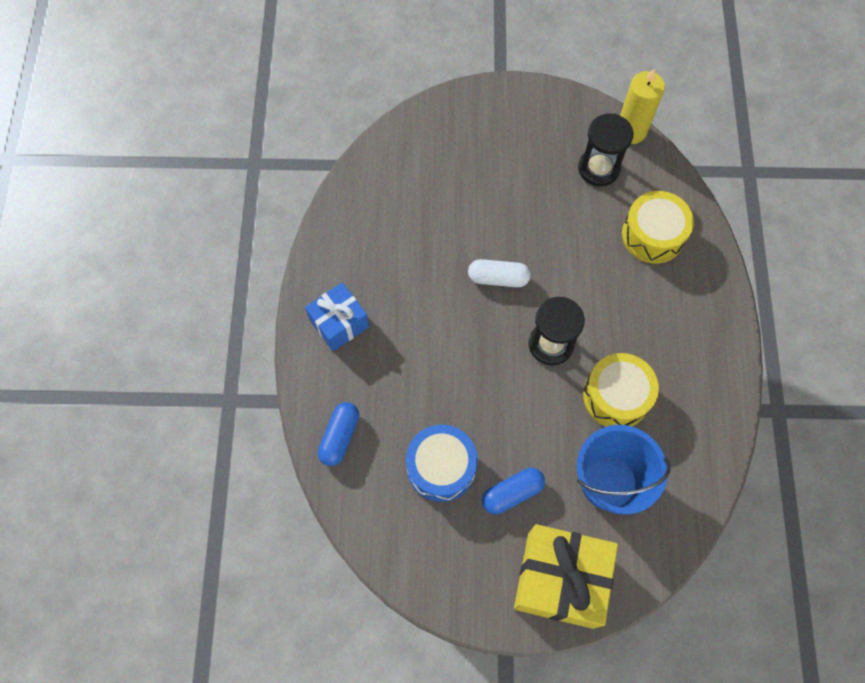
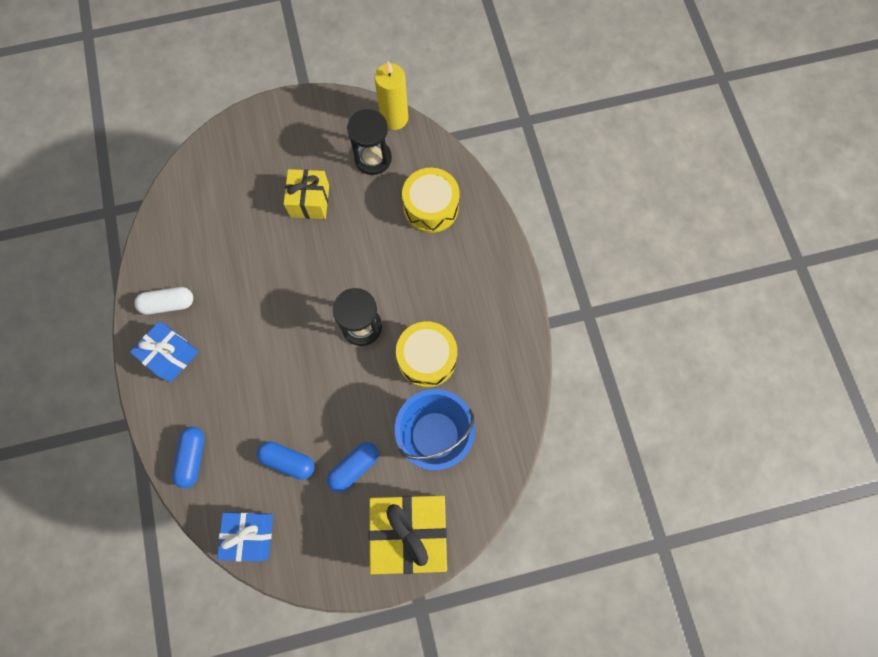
camera: 15 degrees left, 5 degrees up
(384, 535) = (250, 535): none -> blue gift
(441, 467) = (288, 461): blue drum -> blue capsule
(498, 278) = (304, 279): white capsule -> white capsule (168, 304)
(520, 197) = (309, 201): none -> yellow gift

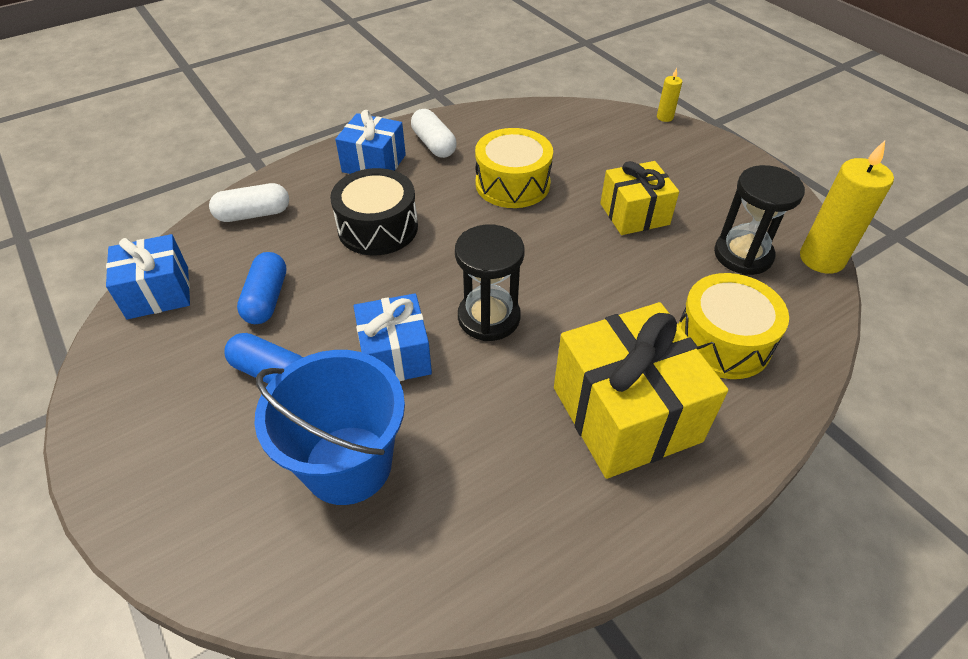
camera: 70 degrees right, 25 degrees down
(192, 458) = (253, 214): blue capsule -> white capsule
(216, 128) = (664, 117): none -> yellow candle
(248, 371) = (378, 228): none -> black drum
(369, 390) = (395, 355): none -> blue gift
(410, 532) = (175, 479): yellow gift -> yellow gift (626, 414)
(427, 358) = (475, 412): yellow drum -> yellow drum (512, 184)

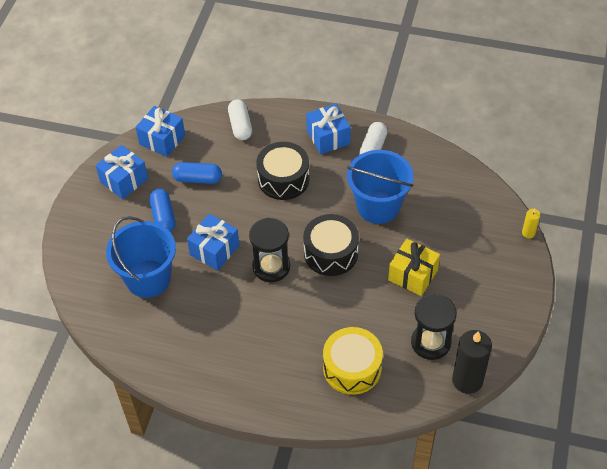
camera: 50 degrees right, 5 degrees up
(153, 375) = (124, 180): none -> blue gift
(253, 214) = (240, 126): white capsule -> white capsule turned 45 degrees clockwise
(266, 299) = (197, 179): blue capsule -> blue capsule turned 45 degrees clockwise
(512, 184) = (378, 206): yellow drum -> blue bucket
(531, 255) = (331, 253): none -> black drum
(626, 414) = (266, 355): yellow gift -> none
(821, 259) = (467, 380): yellow candle -> black candle

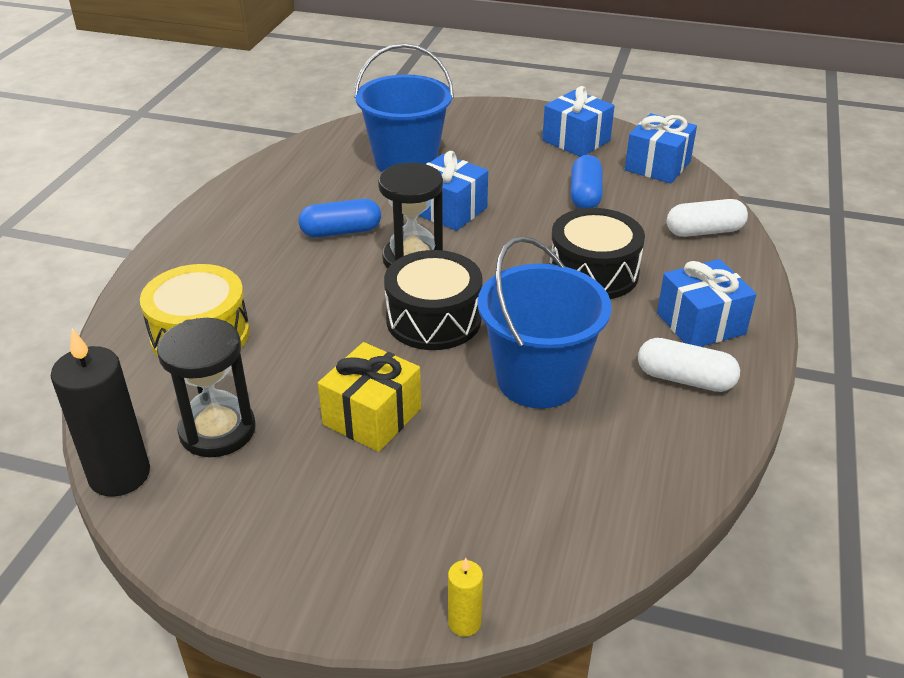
camera: 90 degrees right, 15 degrees down
(163, 216) = (512, 170): blue capsule -> blue capsule (341, 231)

